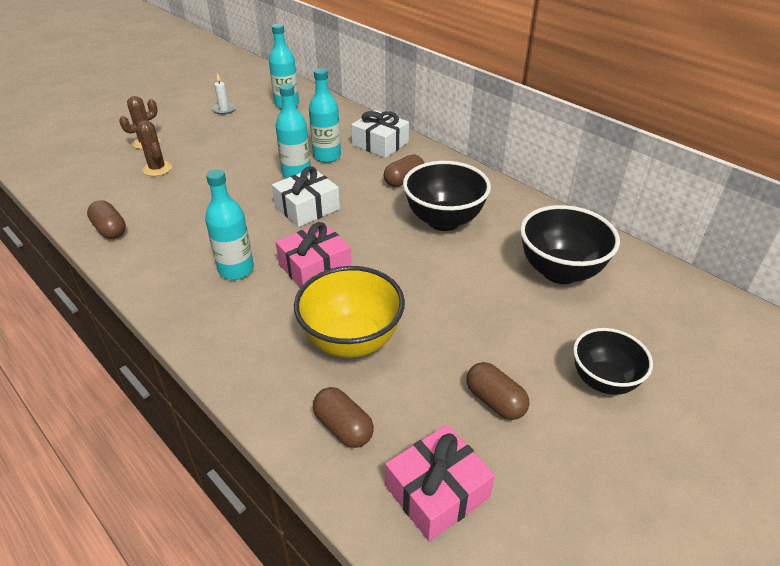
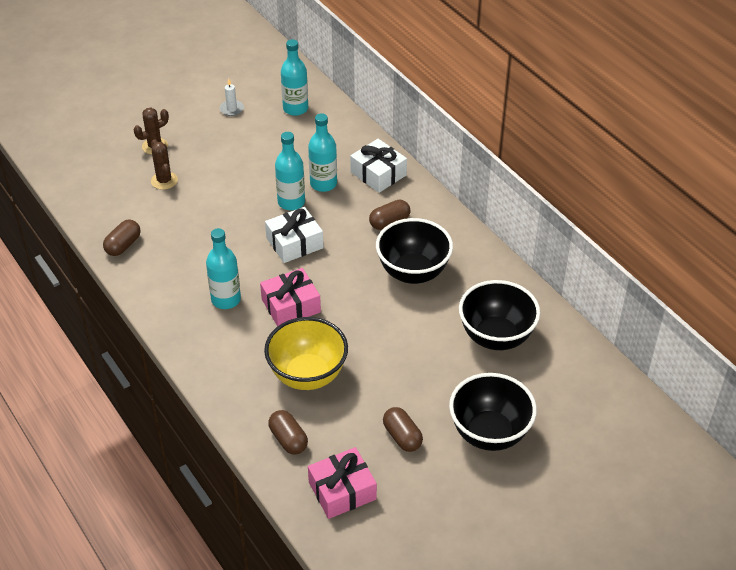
camera: 10 degrees right, 5 degrees up
(110, 230) = (123, 245): brown capsule -> brown capsule turned 60 degrees clockwise
(603, 381) = (489, 433): black bowl -> black bowl, size x1.51

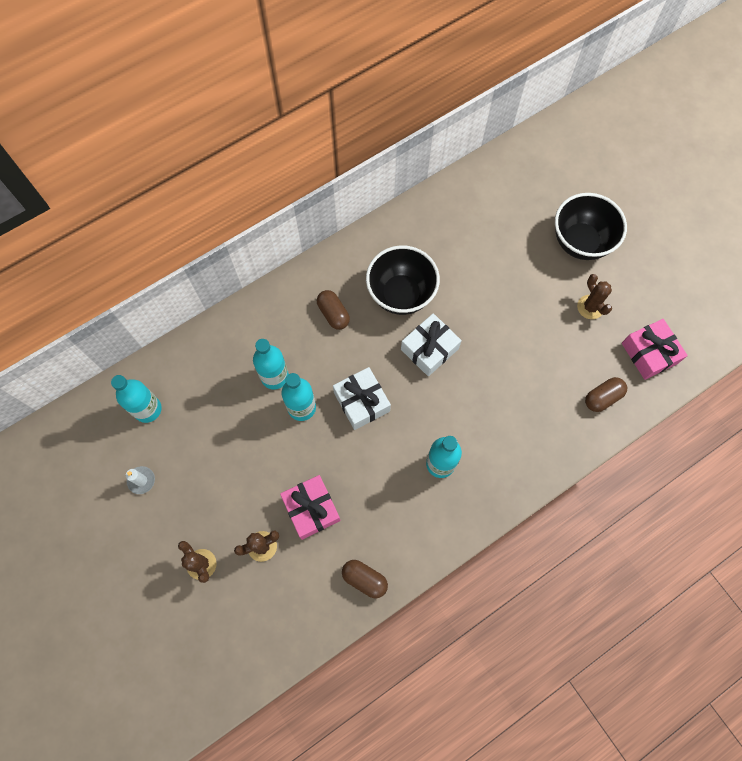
camera: 90 degrees left, 25 degrees up
(291, 306) = (446, 402): pink gift -> pink gift (311, 509)
(307, 375) = (530, 384): yellow bowl -> none
(378, 174) = (261, 324): white gift -> white gift (429, 349)
(402, 437) = (590, 307): brown capsule -> brown cactus
(496, 337) = (477, 231): black bowl -> none

